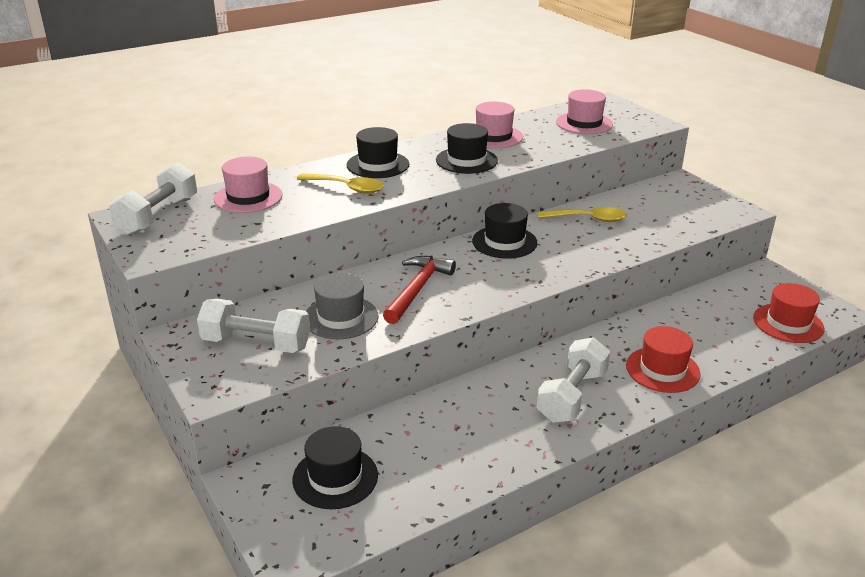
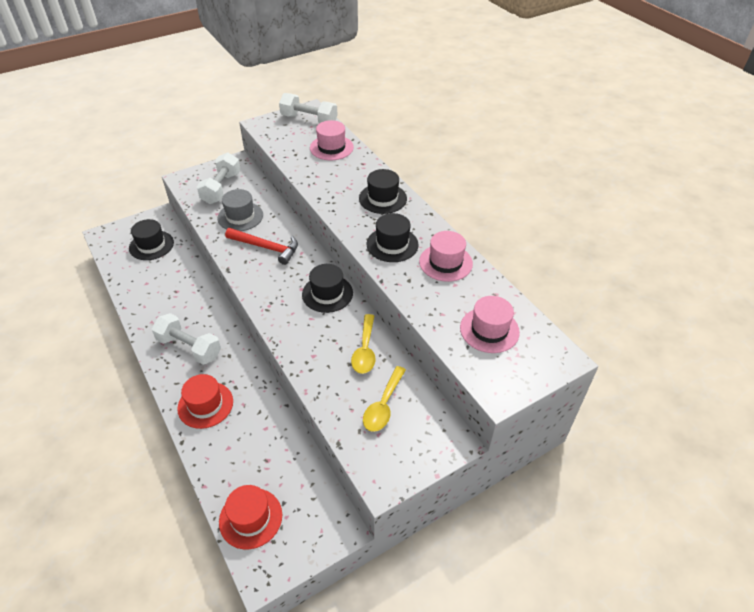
camera: 90 degrees right, 15 degrees up
(347, 188) = (343, 186): yellow spoon -> yellow spoon (383, 405)

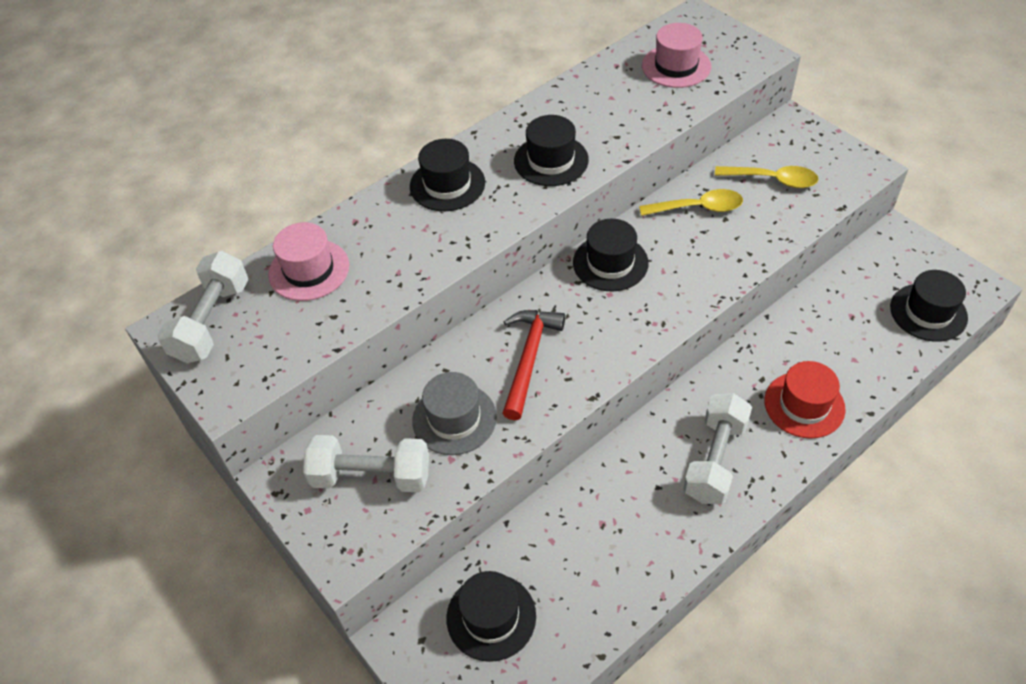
camera: 95 degrees left, 5 degrees up
(250, 518) = (928, 312): red hat -> black hat
(445, 262) = (573, 108): pink hat -> none

